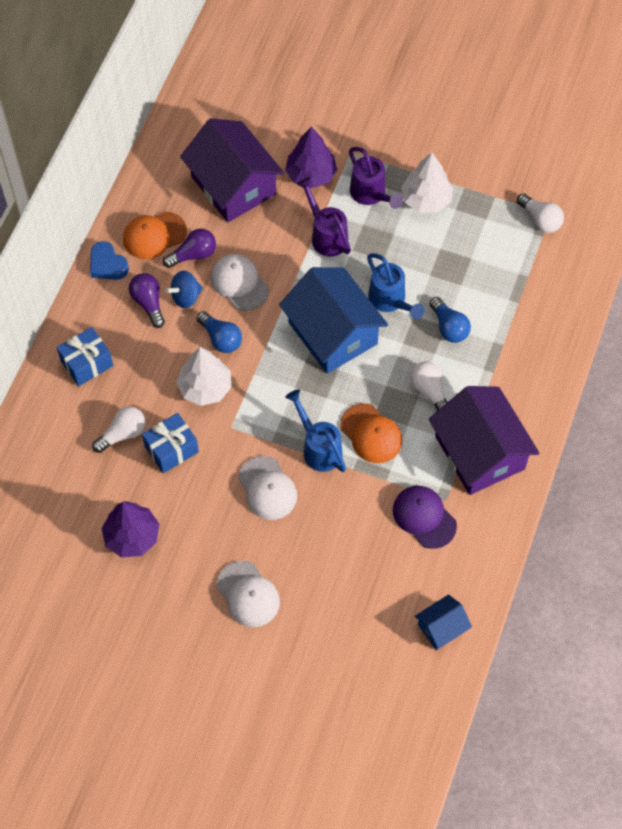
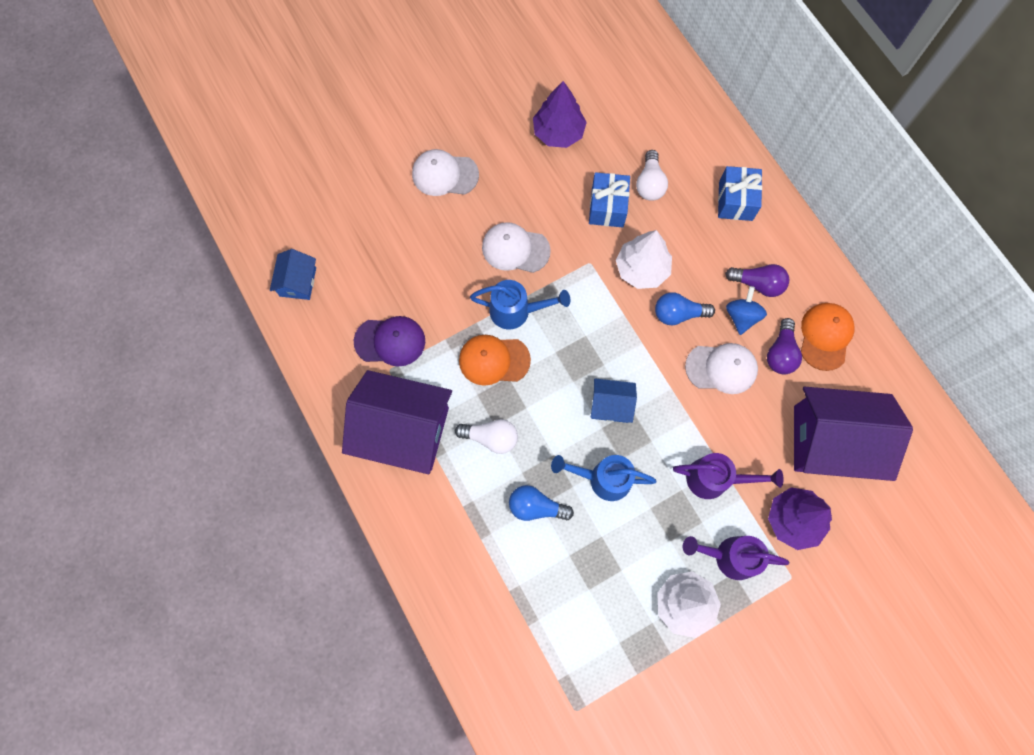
camera: 130 degrees right, 10 degrees up
(107, 264) = (822, 279): blue heart -> none
(333, 333) = (610, 405): blue house -> blue house, size x0.48
(540, 220) = (577, 695): white light bulb -> none

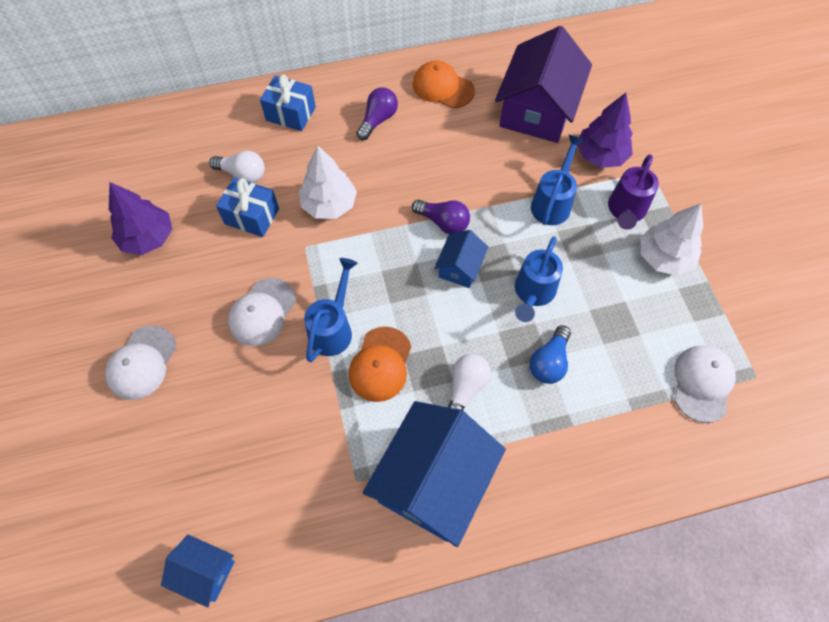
camera: 75 degrees left, 10 degrees down
(390, 341) = (322, 472): purple cap -> none
(403, 430) = (433, 481): purple house -> blue house
(678, 314) = (385, 187): blue light bulb -> none
(714, 479) = (552, 202): purple watering can -> blue watering can
(721, 368) = (449, 169): white cap -> white cap (702, 383)
(741, 316) = (405, 140): blue spinning top -> none
(780, 353) = (448, 122): purple light bulb -> purple light bulb (443, 222)

